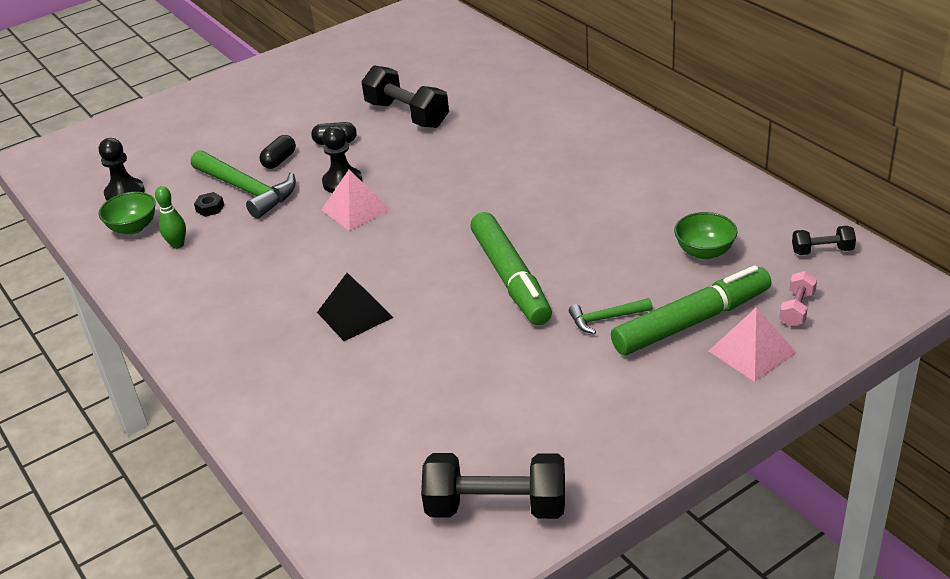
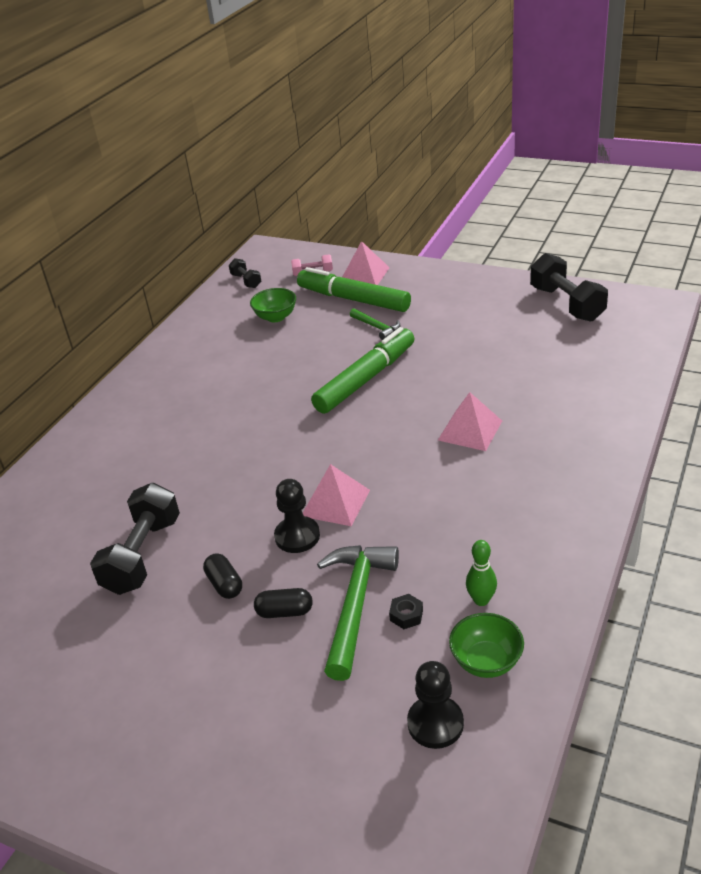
camera: 120 degrees left, 0 degrees up
(354, 314) = (470, 430): black pyramid -> pink pyramid

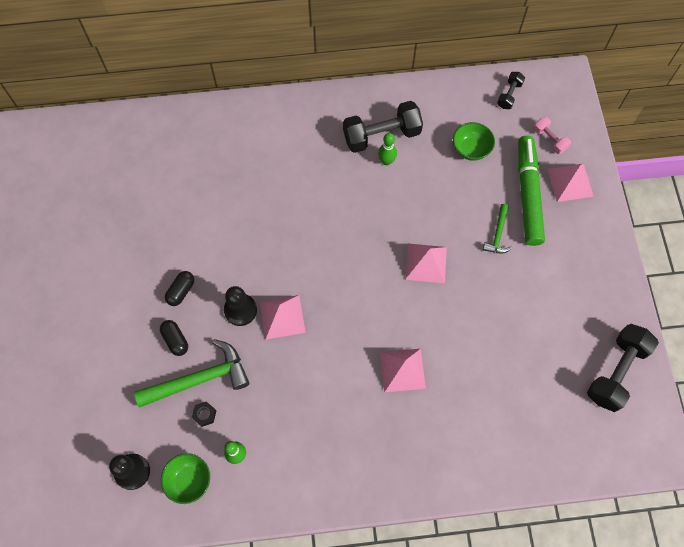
camera: 55 degrees right, 30 degrees up
(143, 555) = (182, 227): black dumbbell -> black dumbbell (381, 135)
(232, 371) = (386, 161): none -> green bowling pin
(366, 379) = (426, 263): green marker -> pink pyramid

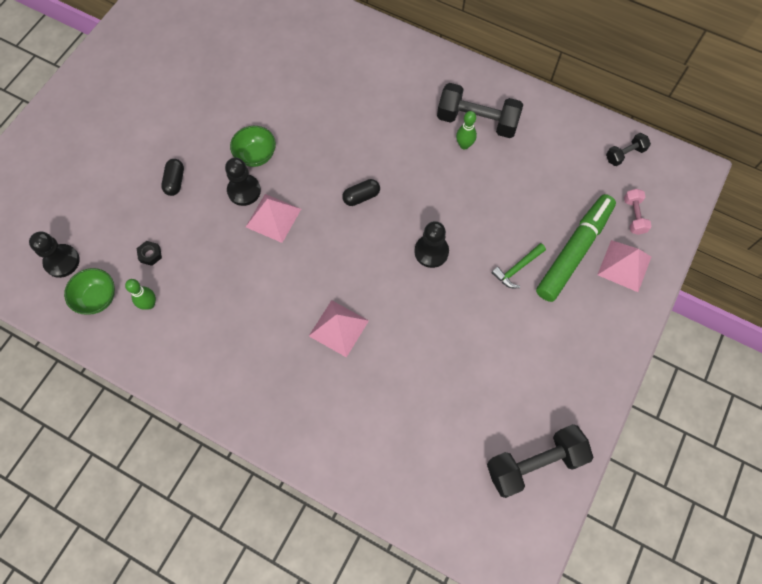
camera: 35 degrees right, 0 degrees up
(181, 291) = (210, 146): black capsule -> black capsule (361, 197)
(199, 379) = (169, 224): green hammer -> none
(426, 263) = (431, 252): pink pyramid -> black pawn
(471, 149) = (550, 180): green bowl -> green bowl (256, 155)

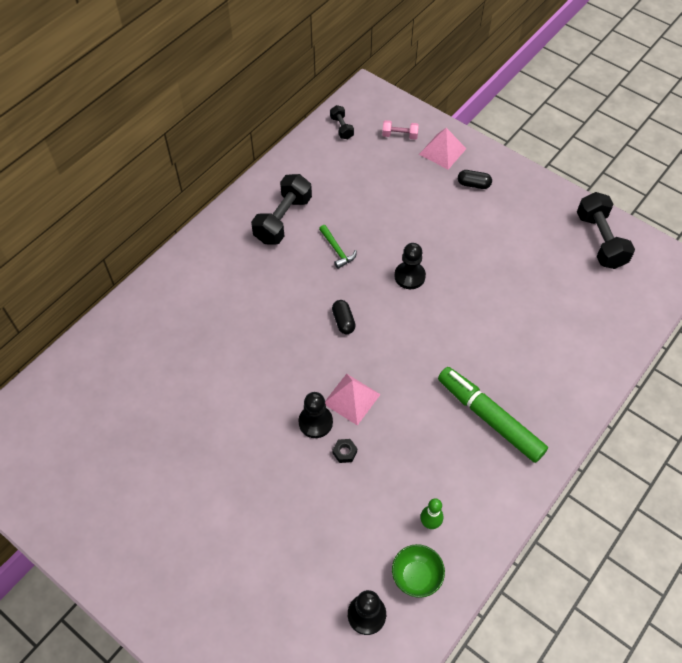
camera: 80 degrees left, 10 degrees down
(150, 255) = (373, 519): black nut -> black nut (344, 452)
(175, 181) = (290, 488): black capsule -> black capsule (473, 184)
(256, 155) = (276, 407): green bowl -> none
(338, 328) = (474, 358): pink pyramid -> none
(464, 145) = (306, 233): green bowling pin -> none
(517, 268) = (435, 219): green hammer -> green hammer (337, 250)
(574, 251) = (425, 179): green marker -> green marker (489, 418)

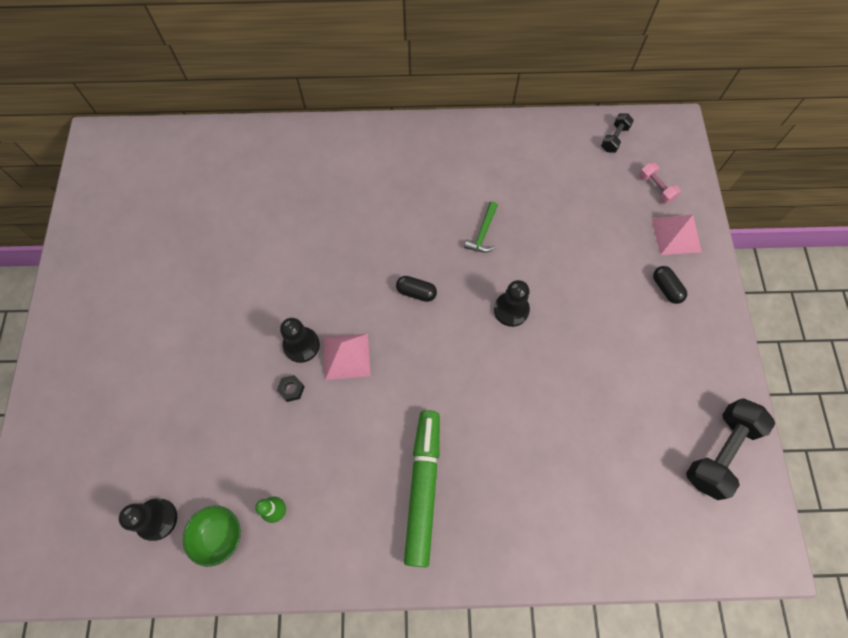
camera: 50 degrees right, 10 degrees up
(283, 219) = (474, 170): black dumbbell -> none
(343, 321) = (416, 292): black capsule -> black capsule turned 75 degrees clockwise

